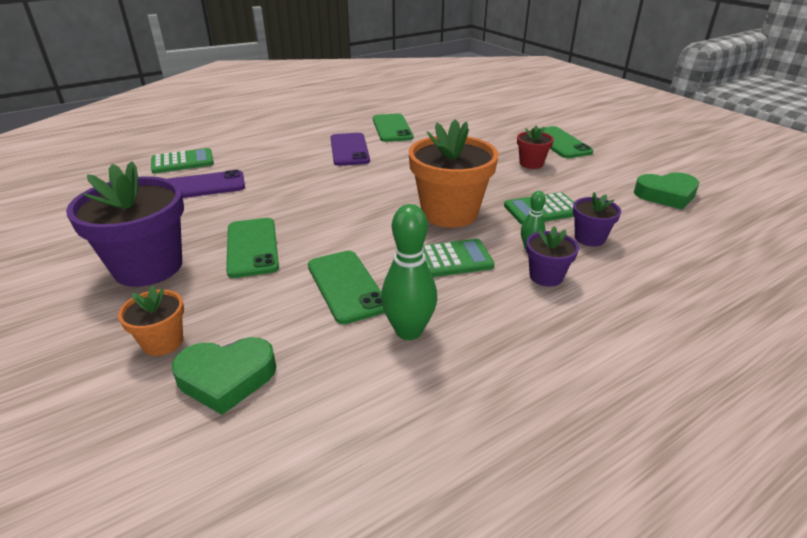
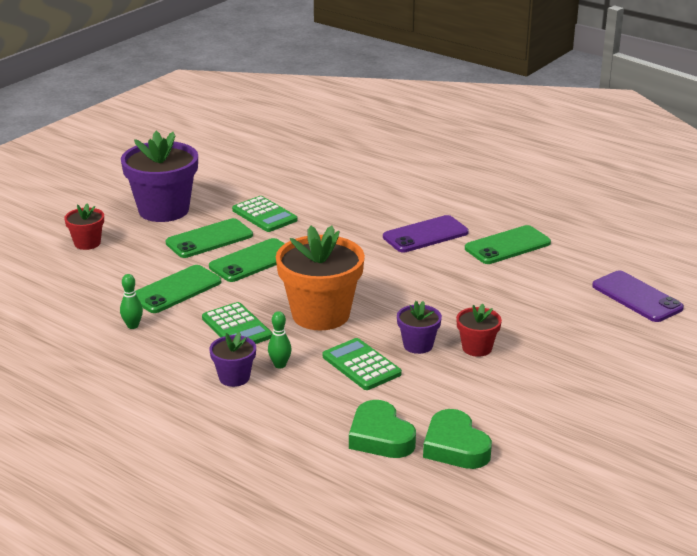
camera: 70 degrees right, 5 degrees down
(163, 342) = (87, 243): orange flower pot -> red flower pot
(182, 162) = (333, 166): green calculator -> green calculator (264, 215)
(202, 186) = (294, 189): purple phone -> purple phone (637, 297)
(226, 378) = (63, 273): green heart -> green heart (380, 437)
(408, 331) = (132, 326): green bowling pin -> green bowling pin, size x0.54
(559, 143) = (562, 362): green phone -> green phone (253, 261)
(589, 238) = (317, 397): purple flower pot -> purple flower pot (418, 345)

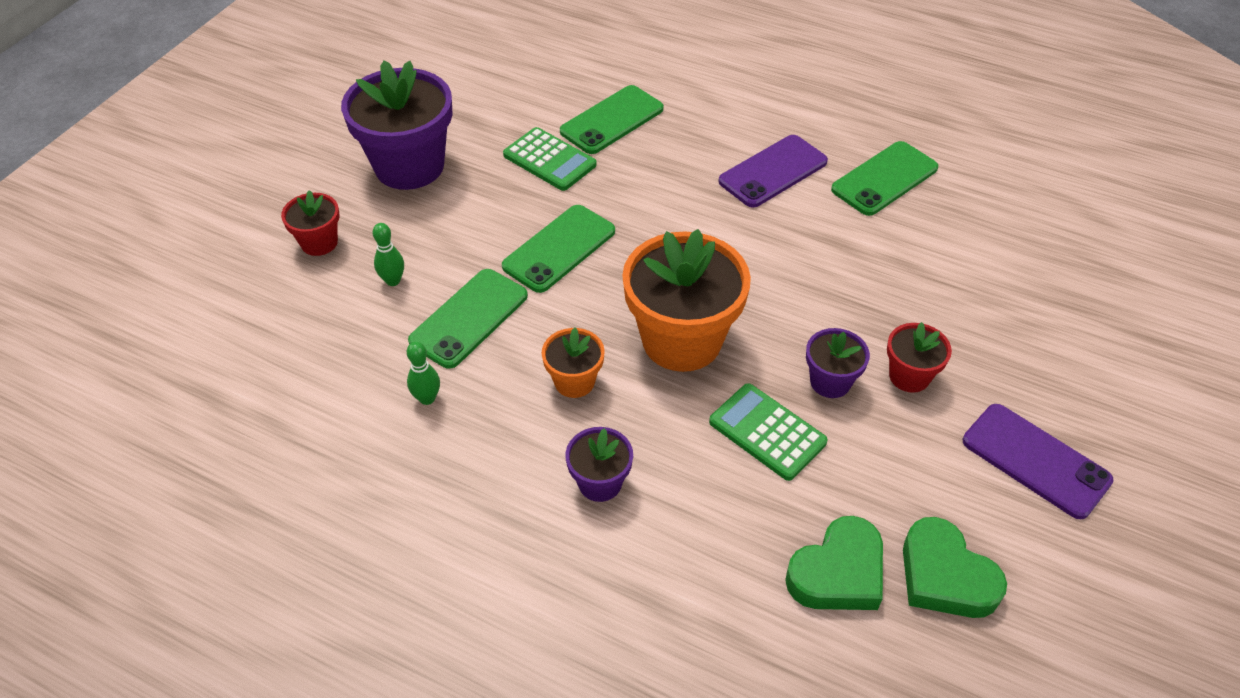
camera: 10 degrees left, 20 degrees up
(209, 239) = (487, 214): green phone -> green phone (612, 120)
(237, 327) = (574, 381): green calculator -> orange flower pot
(280, 365) = (656, 448): green bowling pin -> green bowling pin (393, 281)
(380, 437) = (838, 573): green heart -> green heart turned 90 degrees counterclockwise
(637, 297) = (1078, 252): purple phone -> purple phone (1035, 461)

